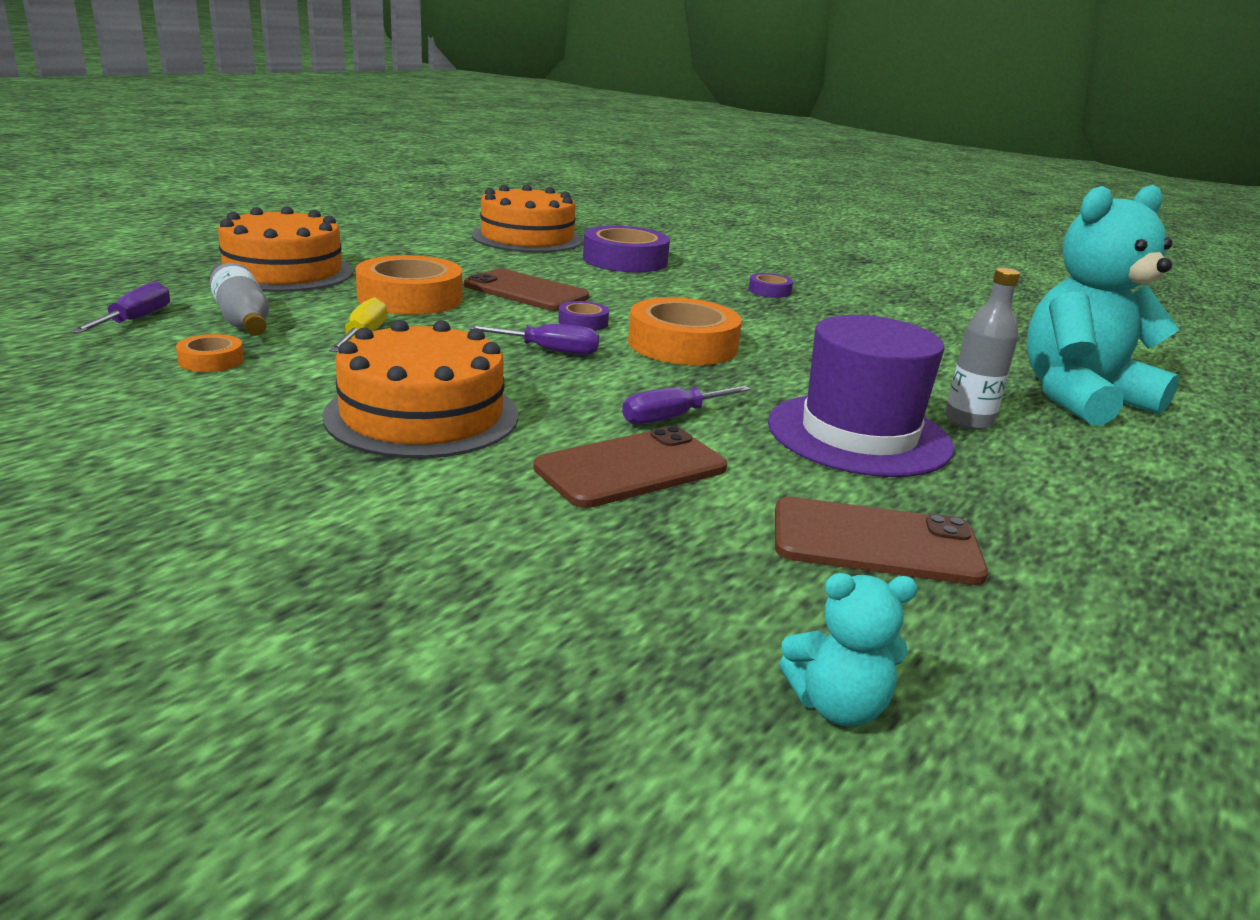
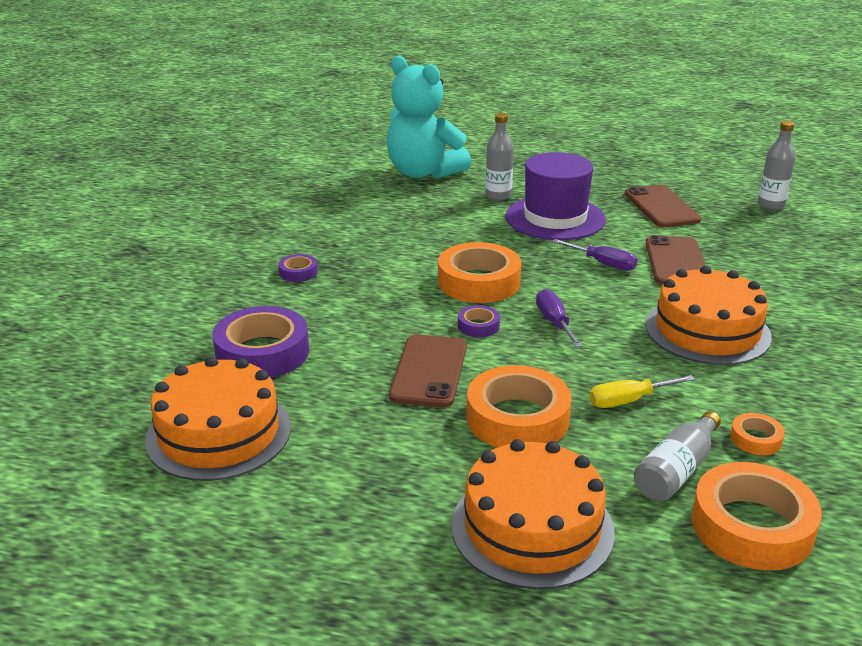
camera: 110 degrees left, 5 degrees up
(135, 320) = (752, 526): purple screwdriver -> orange tape
(631, 468) = (676, 262): brown phone -> brown phone turned 60 degrees clockwise
(837, 706) = (771, 205): turquoise teddy bear -> grey bottle

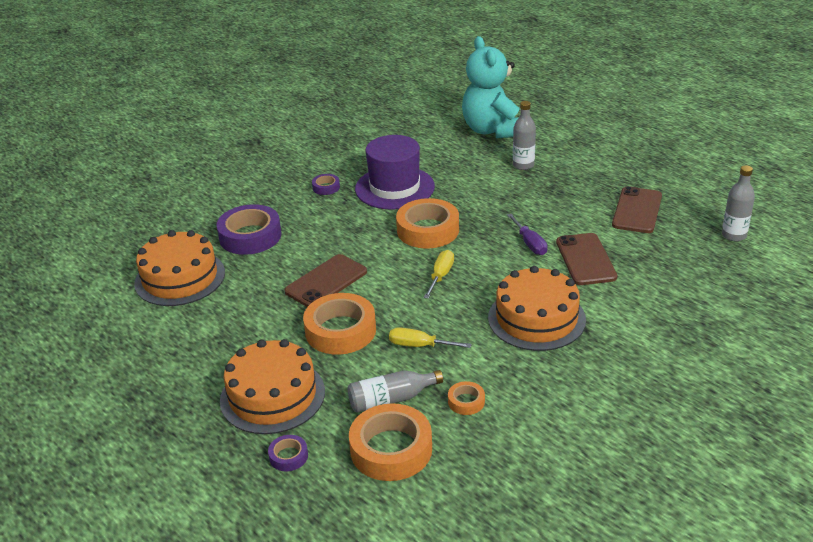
camera: 35 degrees right, 5 degrees up
(478, 326) = (390, 262): purple tape -> purple tape (288, 456)
(554, 322) = (441, 276): purple screwdriver -> yellow screwdriver
(555, 218) = (542, 196): purple hat -> purple hat (394, 188)
(676, 262) = (585, 259): brown phone -> brown phone turned 45 degrees counterclockwise

